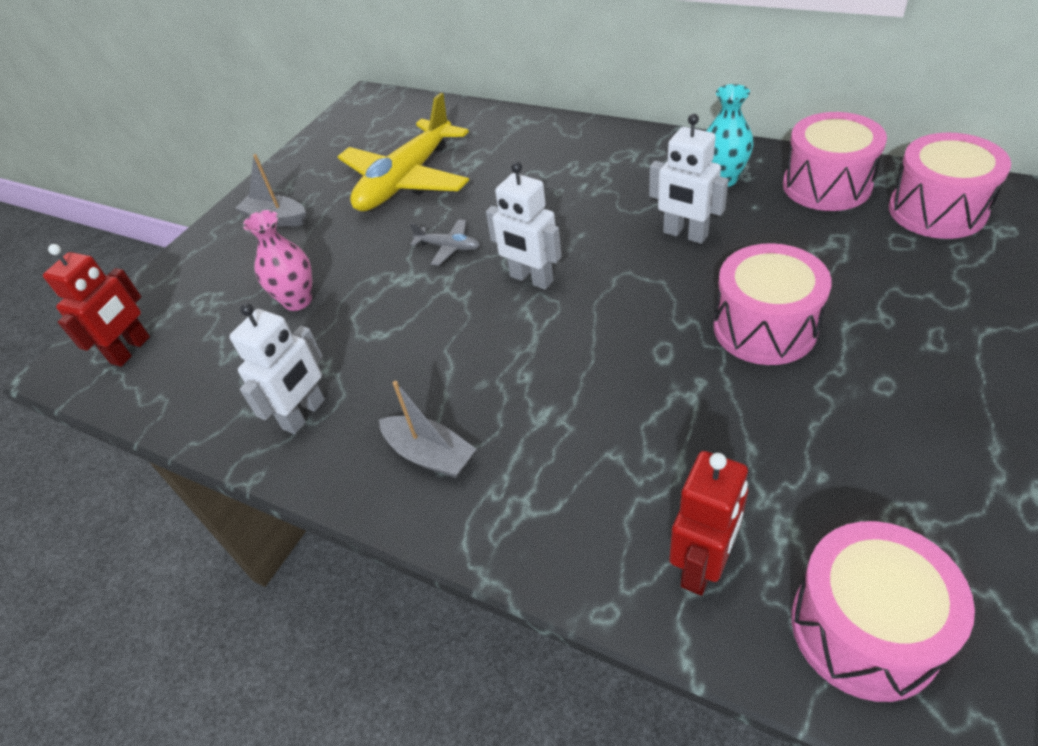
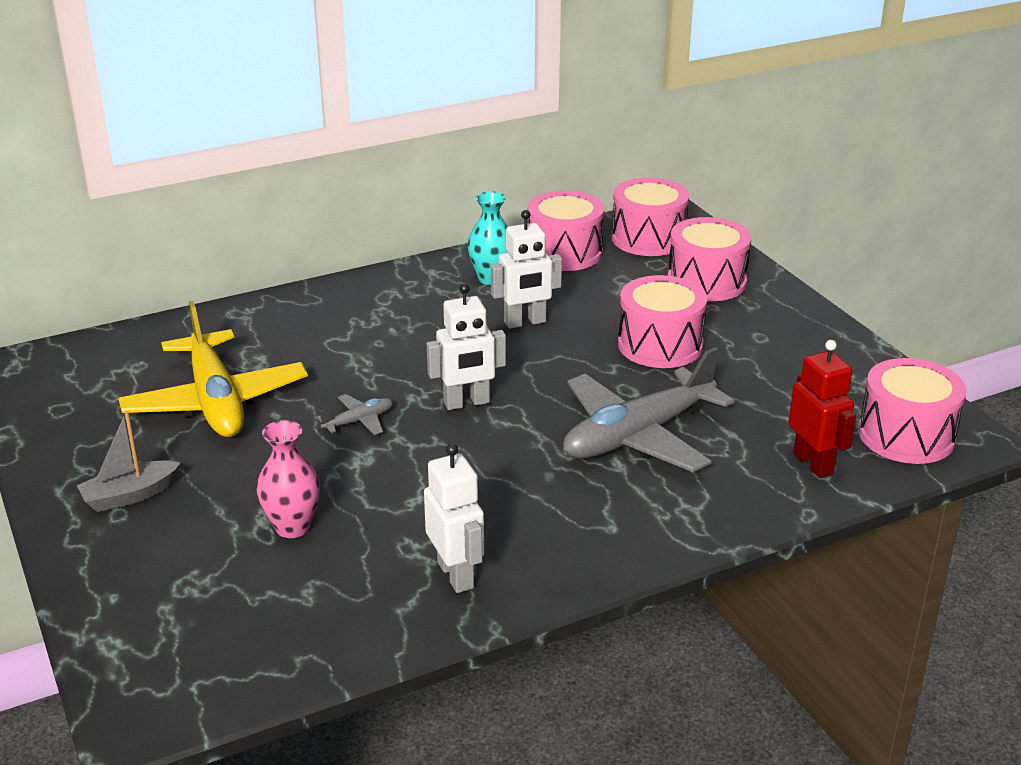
camera: 60 degrees left, 15 degrees down
(131, 350) = (190, 659): red robot -> none
(430, 455) = (590, 528): grey boat -> none
(599, 402) = (638, 436): none -> grey plane
(925, 289) = (706, 281): none -> pink drum

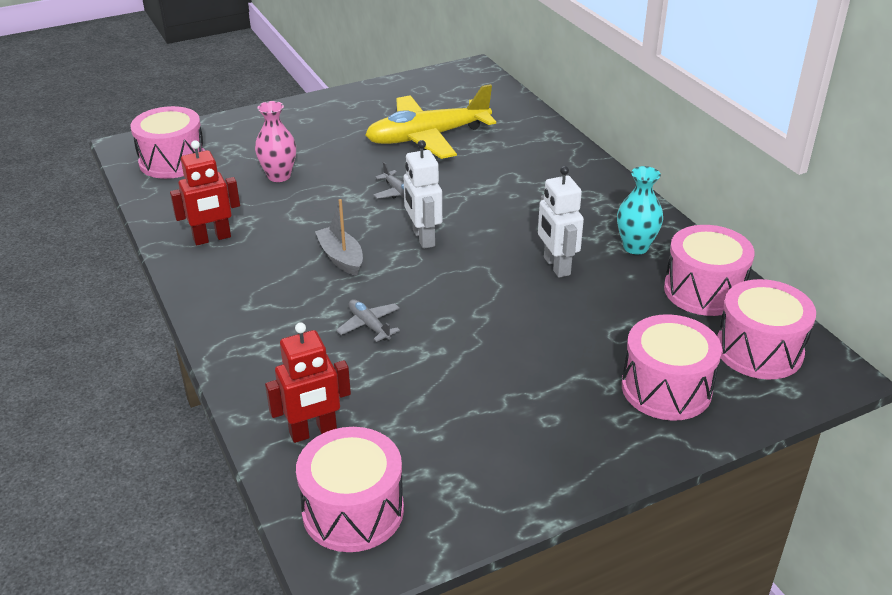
camera: 90 degrees right, 5 degrees up
(129, 496) = (323, 121): grey boat -> grey boat (341, 258)
(456, 575) = (212, 238): white robot -> red robot
(638, 436) = (369, 325): grey plane -> grey plane, size x0.42
(660, 345) = (524, 346): pink drum -> pink drum (173, 161)

